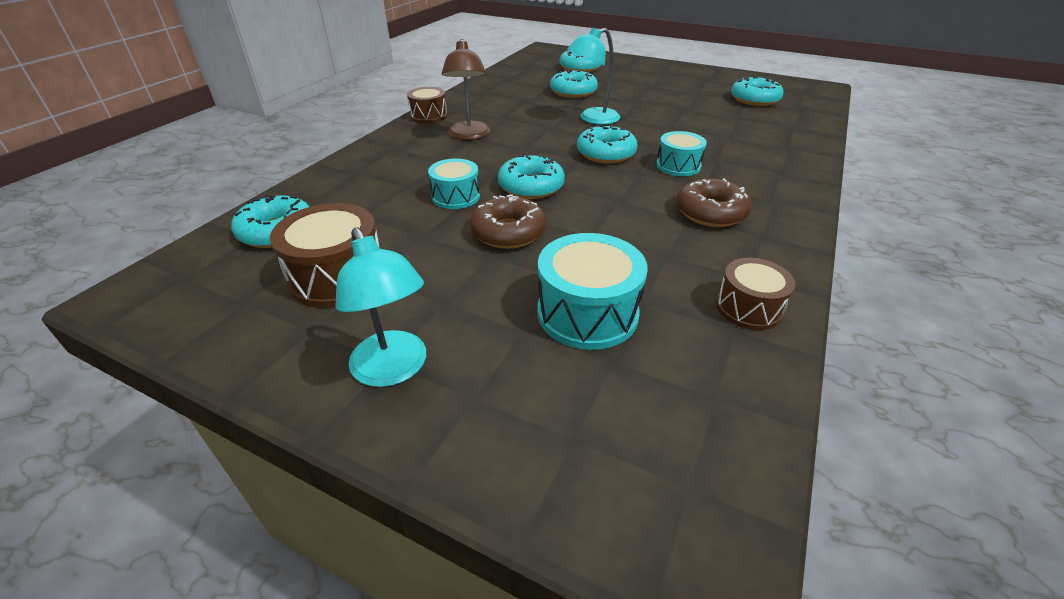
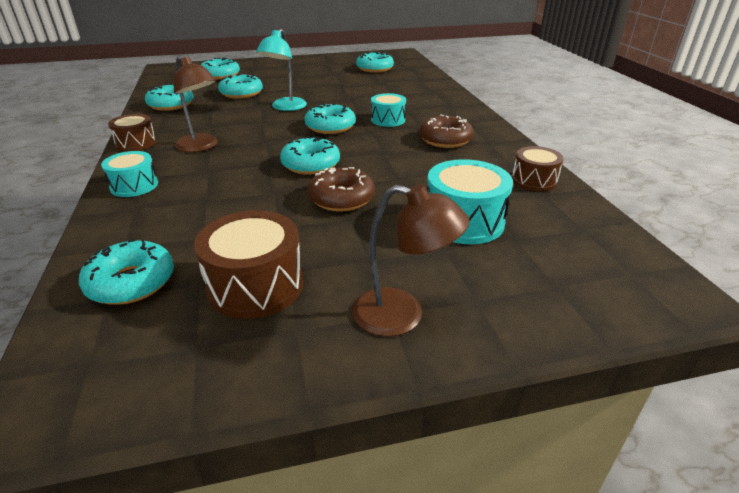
camera: 40 degrees left, 5 degrees down
(394, 370) = (402, 315): turquoise lamp -> brown lamp
(456, 196) = (262, 191): turquoise drum -> turquoise drum (134, 186)
(500, 87) = (171, 105): none -> turquoise donut

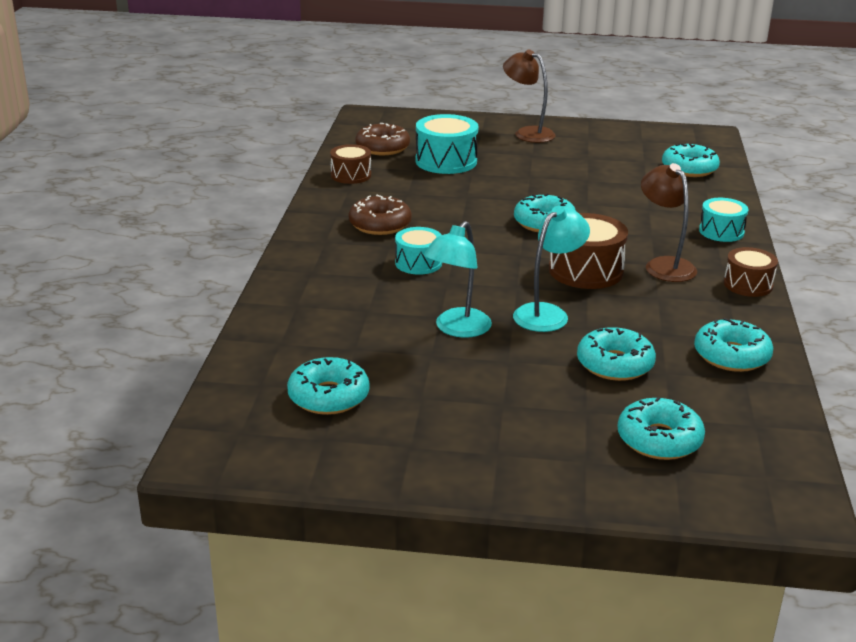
camera: 160 degrees left, 5 degrees down
(255, 285) = (609, 155): brown drum -> brown drum (585, 271)
(330, 127) = (499, 266): turquoise donut -> none
(335, 94) = (457, 329): none -> turquoise lamp
(341, 198) = (530, 190): brown donut -> brown donut (382, 148)

